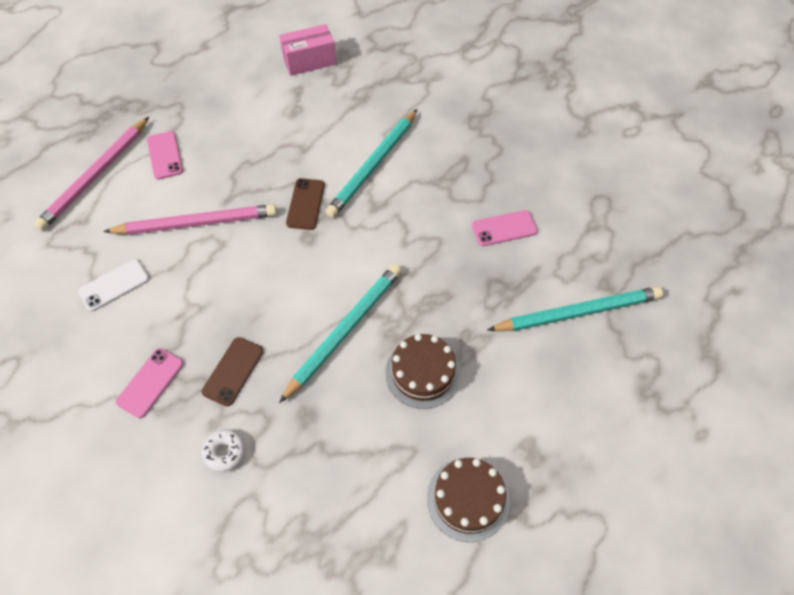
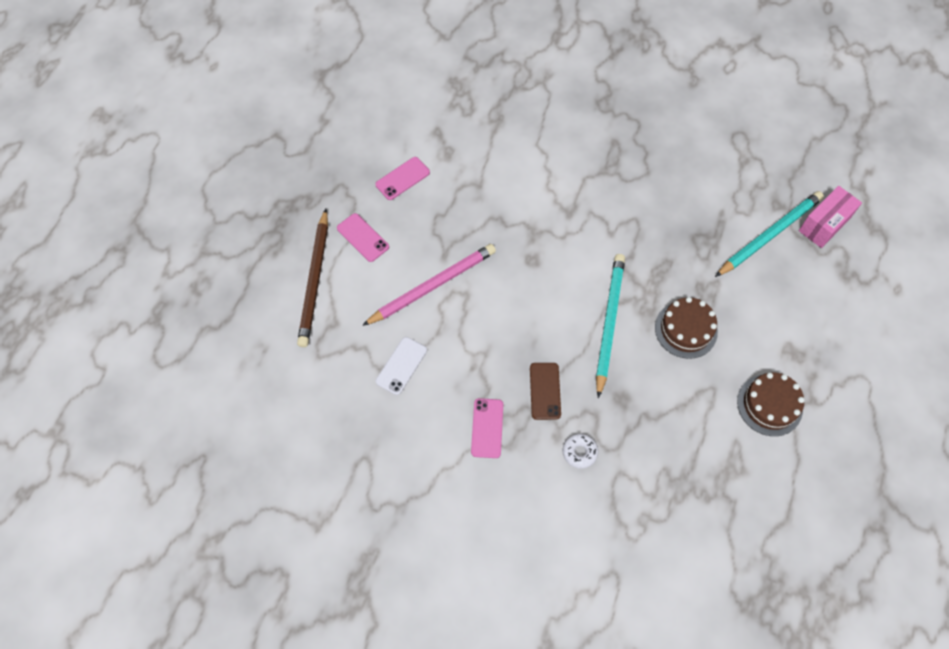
camera: 25 degrees left, 5 degrees up
(96, 176) = (315, 280): pink pencil -> brown pencil
(305, 204) = (511, 232): brown phone -> none
(309, 61) = (429, 100): pink box -> pink box (824, 224)
(373, 165) = (545, 177): turquoise pencil -> none
(504, 228) = (679, 190): pink phone -> pink phone (402, 178)

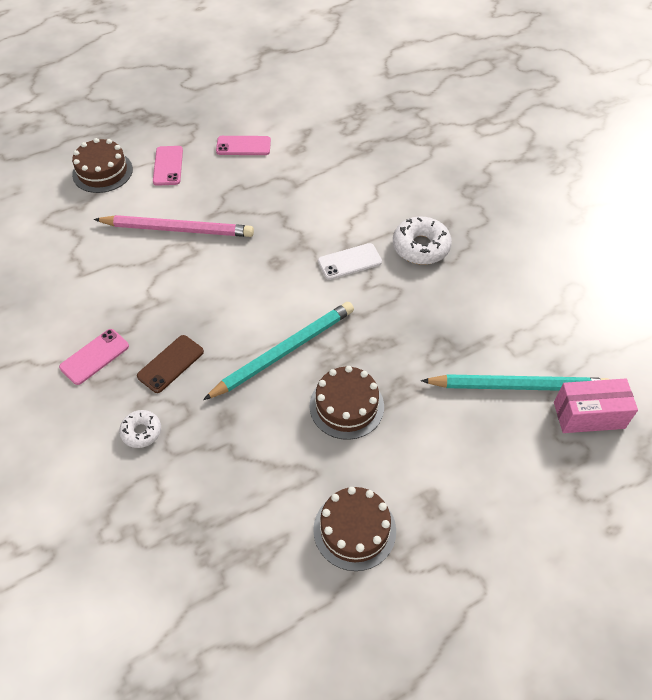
camera: 40 degrees right, 10 degrees down
(315, 280) = (102, 172): brown pencil -> brown cake
(401, 366) = (89, 267): white phone -> white phone (349, 262)
(616, 175) = (421, 247): none -> white donut

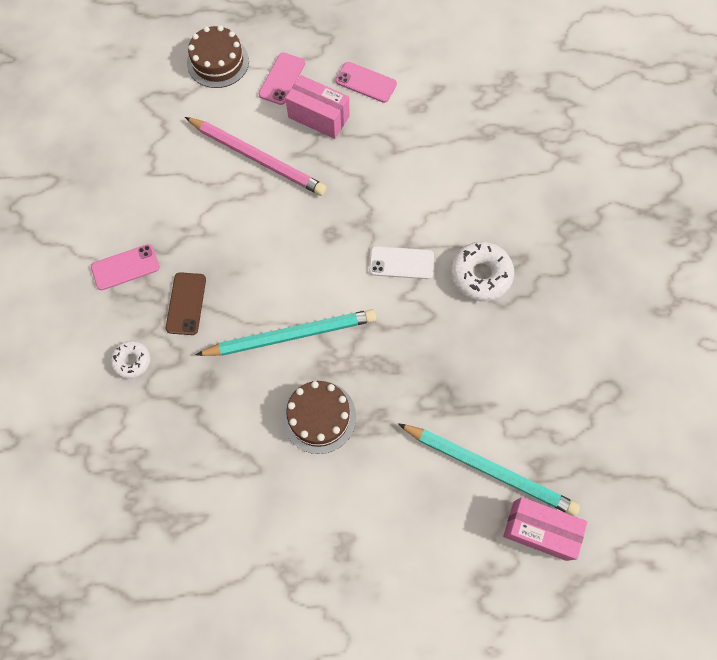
camera: 25 degrees right, 15 degrees up
(171, 364) = (186, 303): brown phone -> brown phone turned 60 degrees counterclockwise
(216, 182) = (318, 117): none -> pink box
(354, 530) = (264, 539): brown cake -> none

